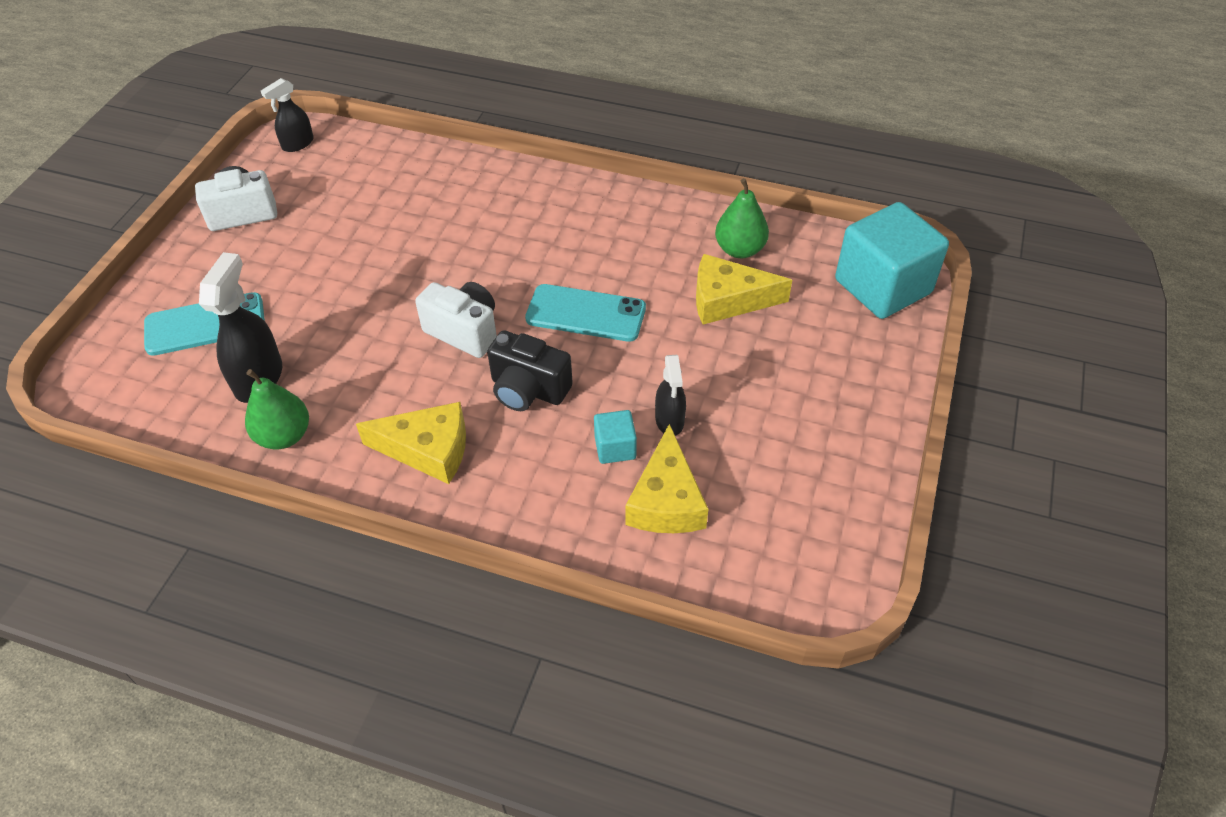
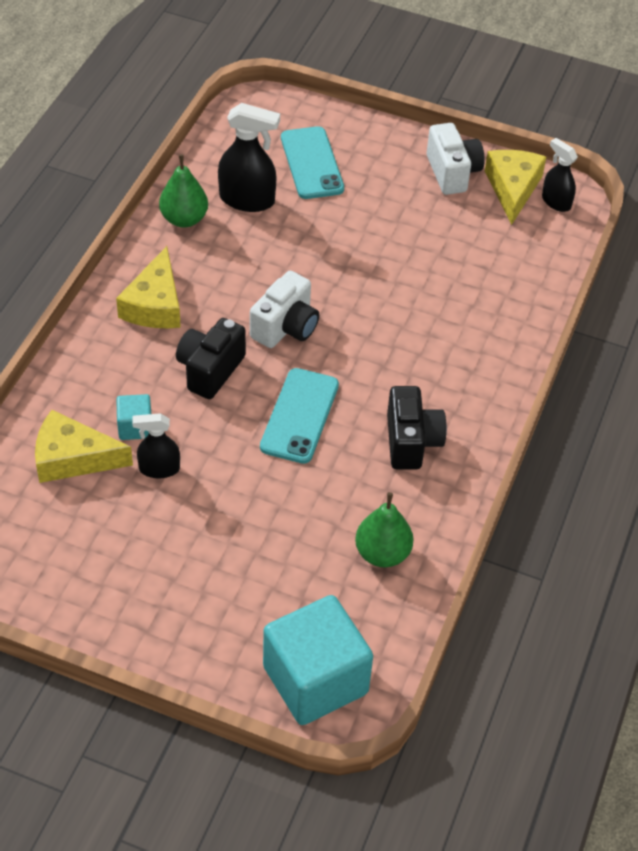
camera: 90 degrees right, 0 degrees up
(609, 234) = (411, 442): none -> black camera
(728, 300) = (307, 533): yellow cheese -> yellow cheese (512, 188)

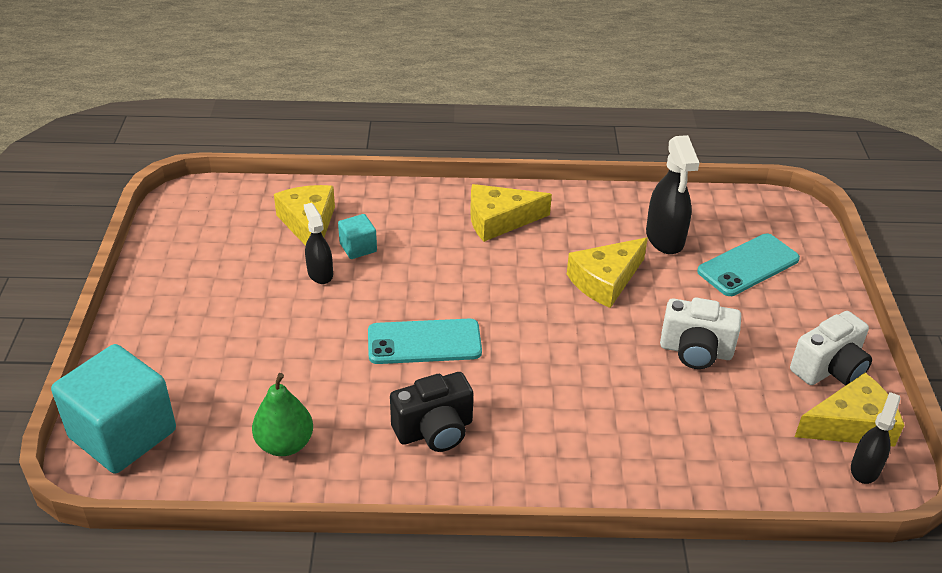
camera: 70 degrees right, 10 degrees down
(184, 219) = (610, 209): green pear -> none
(210, 370) = (445, 272): black camera -> none
(282, 262) = (605, 281): none -> yellow cheese
(286, 327) = (526, 304): white camera -> white camera (695, 351)

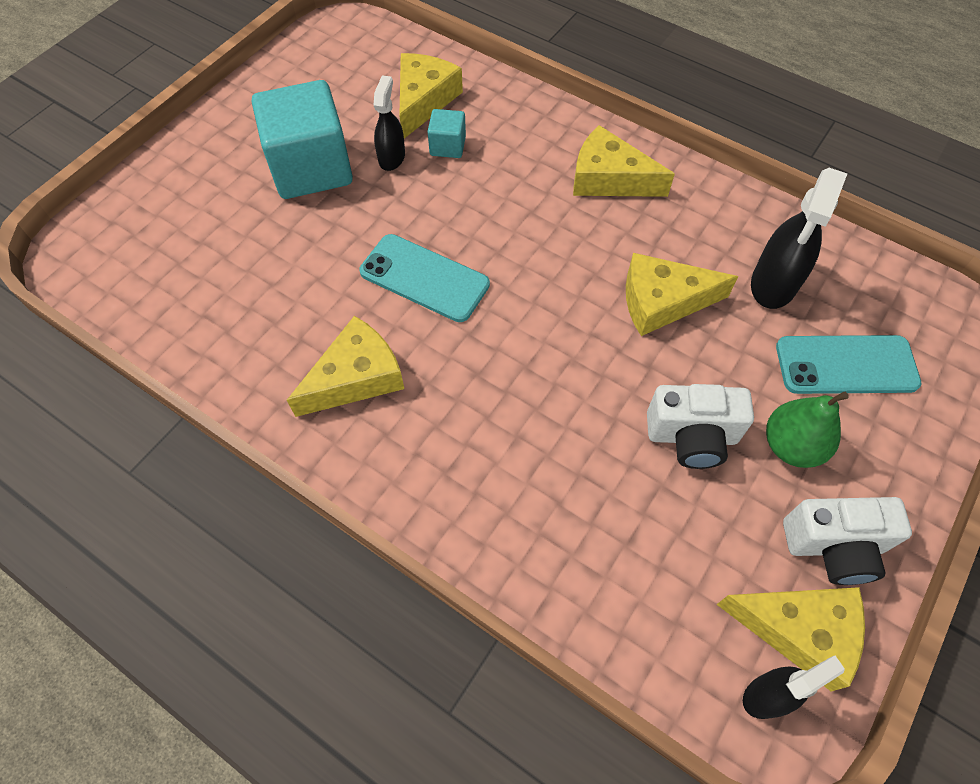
camera: 35 degrees right, 20 degrees up
(123, 434) = (111, 236): turquoise cube -> turquoise cube (311, 168)
(285, 444) = (222, 317): green pear -> green pear (791, 446)
(434, 430) = (356, 377): black camera -> yellow cheese
(695, 351) = (692, 437): white camera -> white camera turned 45 degrees counterclockwise

